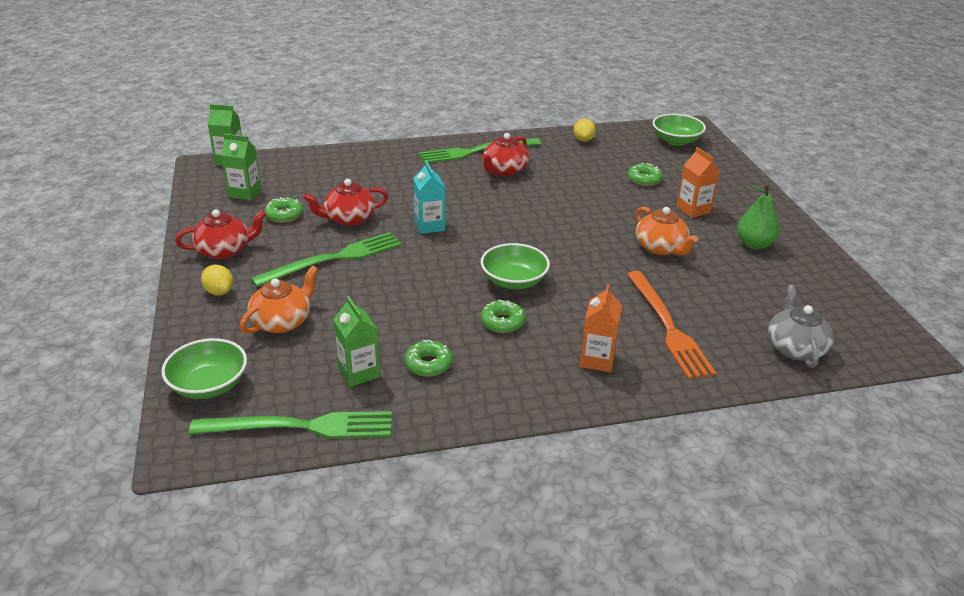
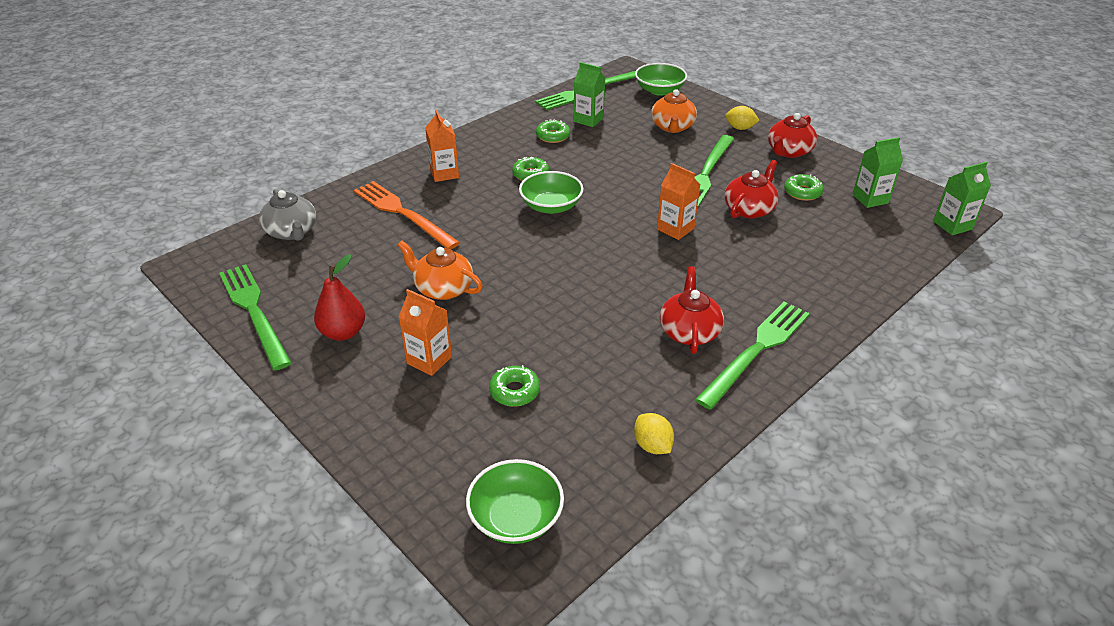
camera: 150 degrees right, 5 degrees up
(429, 226) = (675, 229): turquoise carton -> orange carton
(754, 244) = (343, 332): green pear -> red pear
(831, 282) = (254, 312): none -> green fork

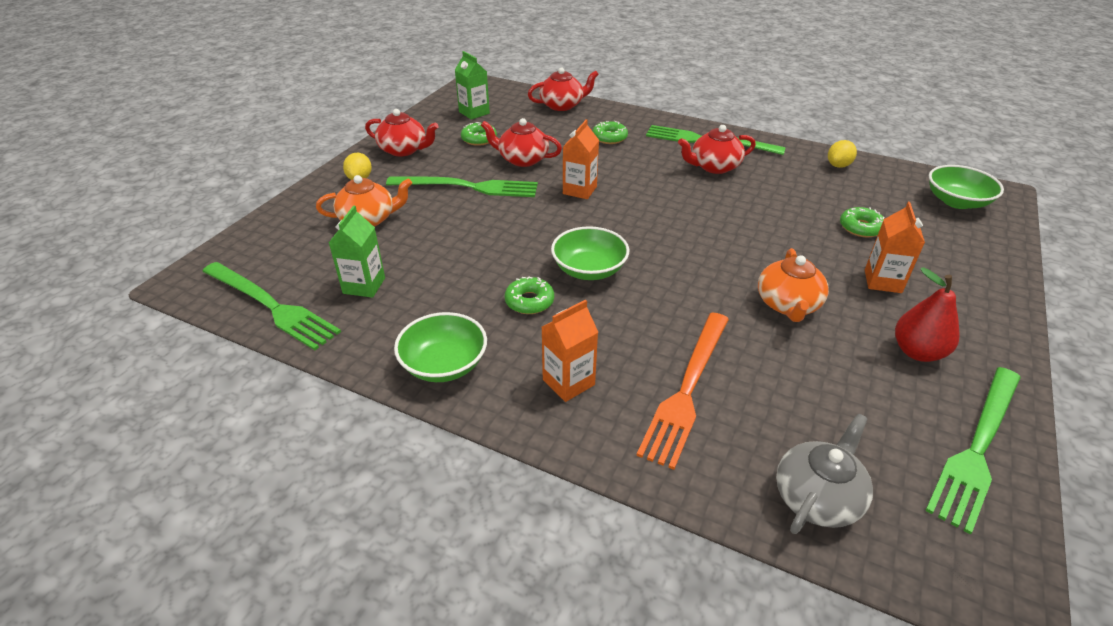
camera: 110 degrees left, 0 degrees up
(553, 136) = (421, 306): green donut -> green donut (609, 138)
(659, 90) = (263, 243): green bowl -> green bowl (444, 364)
(884, 261) = (562, 105): none -> red teapot
(952, 225) = (496, 85): green carton -> none

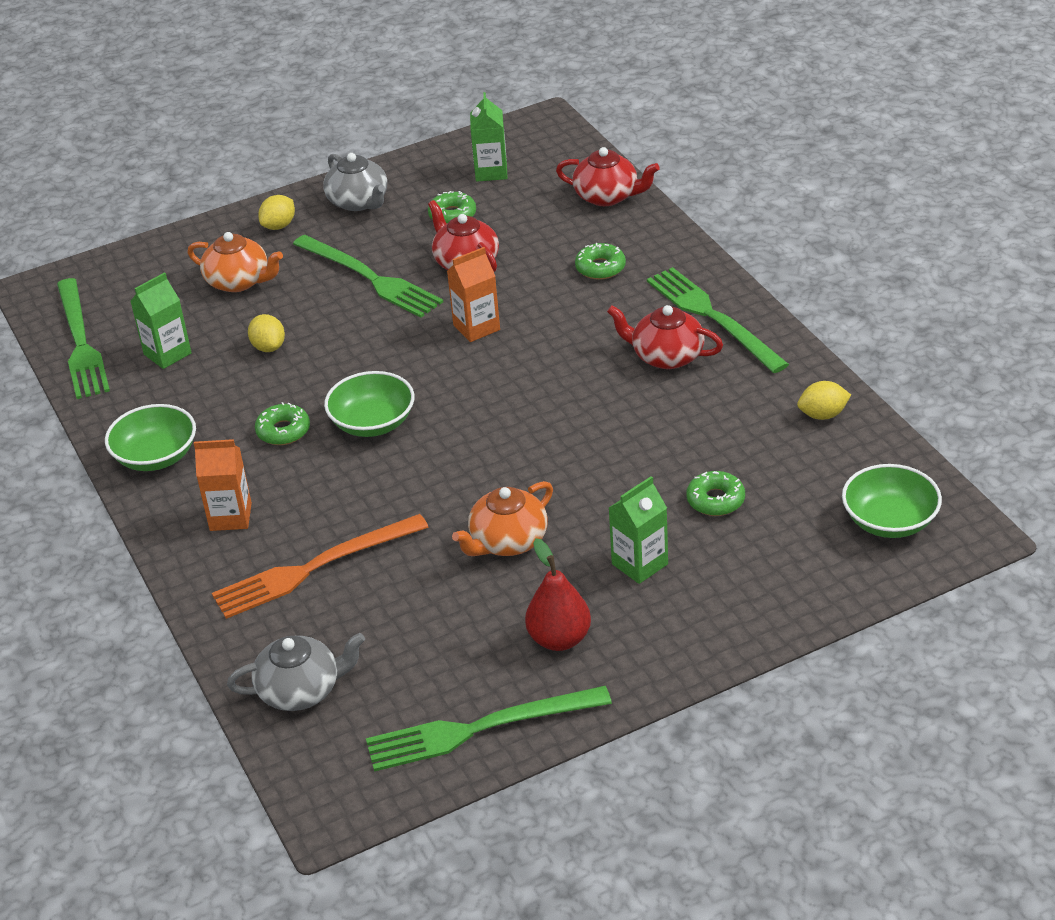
camera: 40 degrees right, 0 degrees up
(404, 150) = (359, 202): red teapot -> grey teapot
(445, 251) = (269, 347): none -> yellow lemon
(882, 281) = (640, 564): orange carton -> green carton

